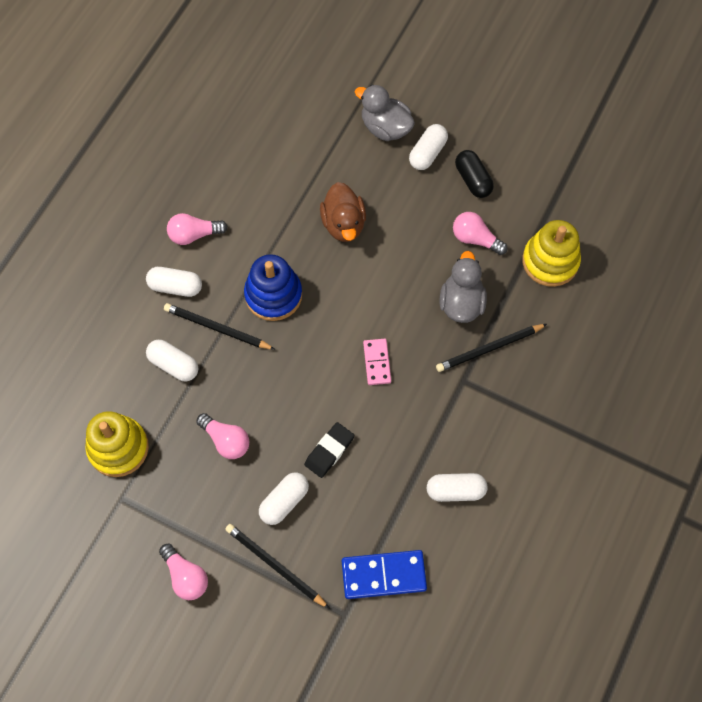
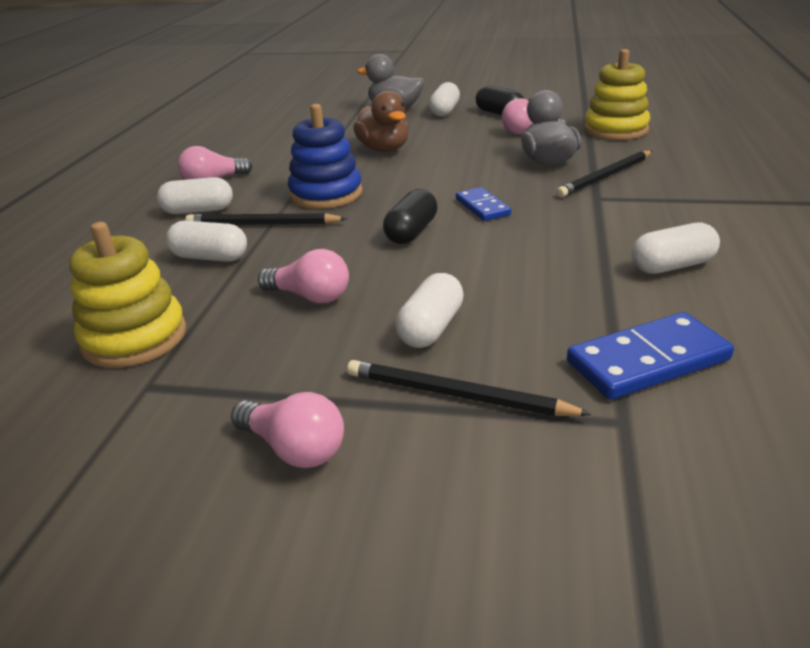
camera: 15 degrees left, 35 degrees down
(314, 381) = (411, 232): none -> black capsule
(329, 451) = (469, 274): black eraser -> none
(377, 362) = (482, 207): pink domino -> blue domino

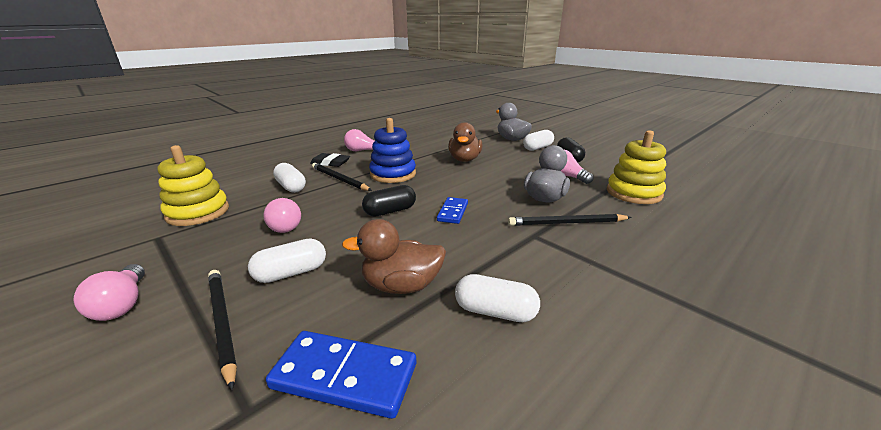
camera: 35 degrees right, 5 degrees down
(198, 211) = (330, 163): white capsule -> black eraser
(563, 285) = (401, 286): none -> brown duck

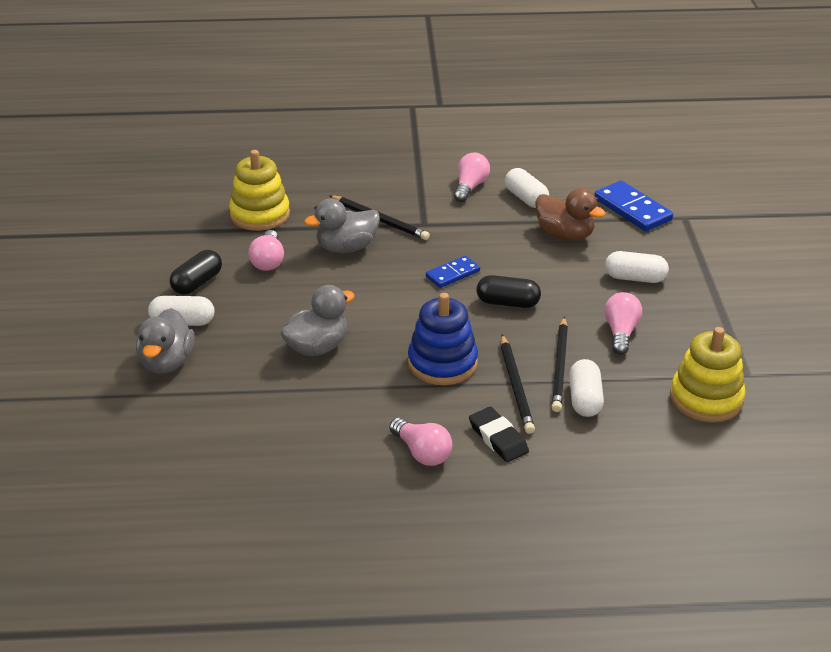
camera: 140 degrees left, 10 degrees up
(122, 304) = (760, 306): pink light bulb -> pink light bulb (470, 187)
(222, 323) = (691, 263): black pencil -> black pencil (560, 367)
(464, 160) = (317, 347): brown duck -> grey duck

